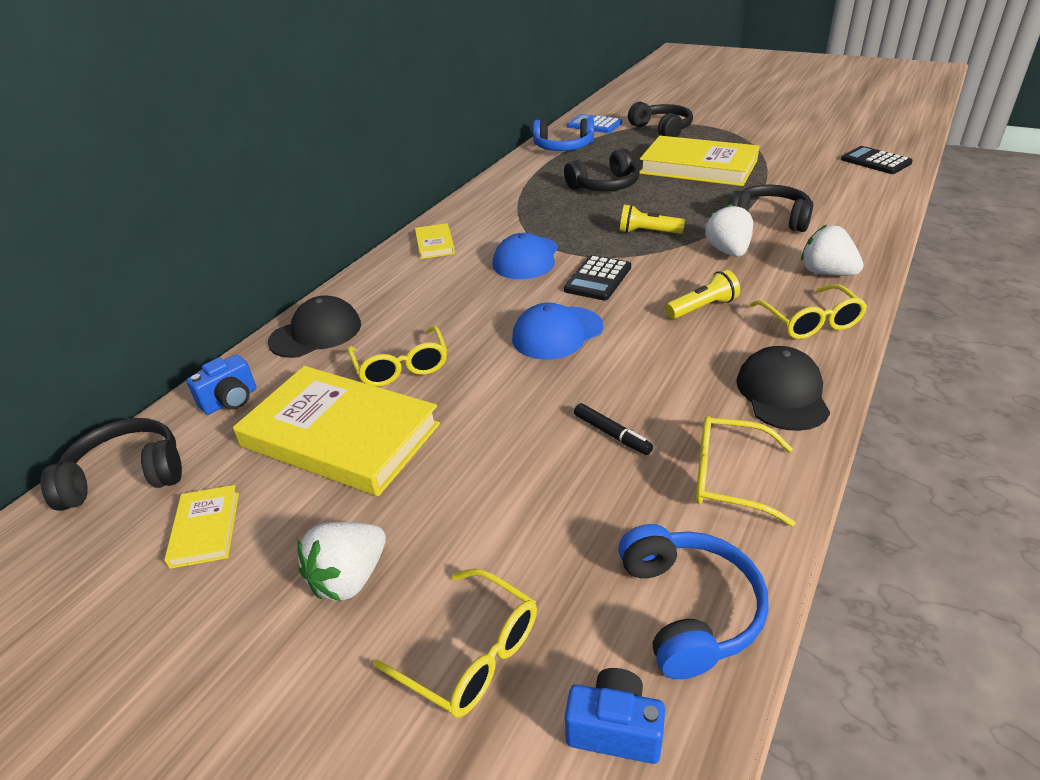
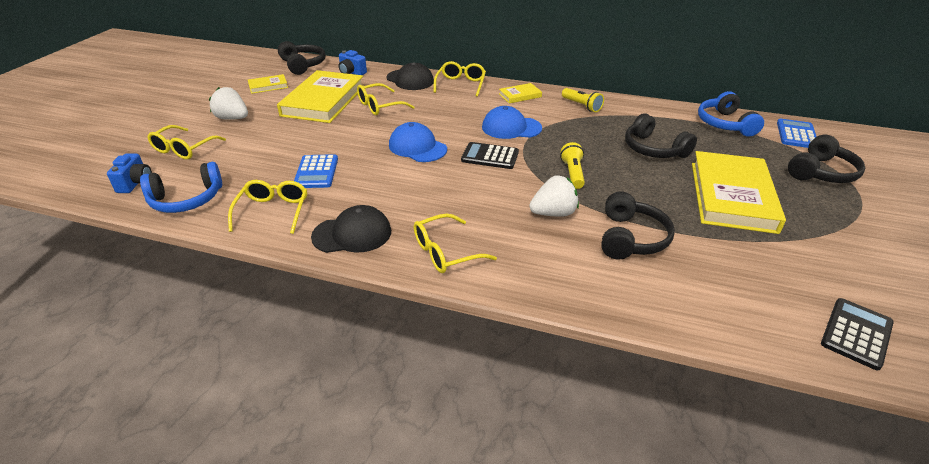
camera: 75 degrees right, 0 degrees up
(368, 286) = (461, 84): none -> yellow glasses
(612, 434) = (316, 172): black marker -> blue calculator
(702, 307) = (459, 201): yellow flashlight -> yellow flashlight (582, 106)
(826, 273) = (531, 267): white strawberry -> none

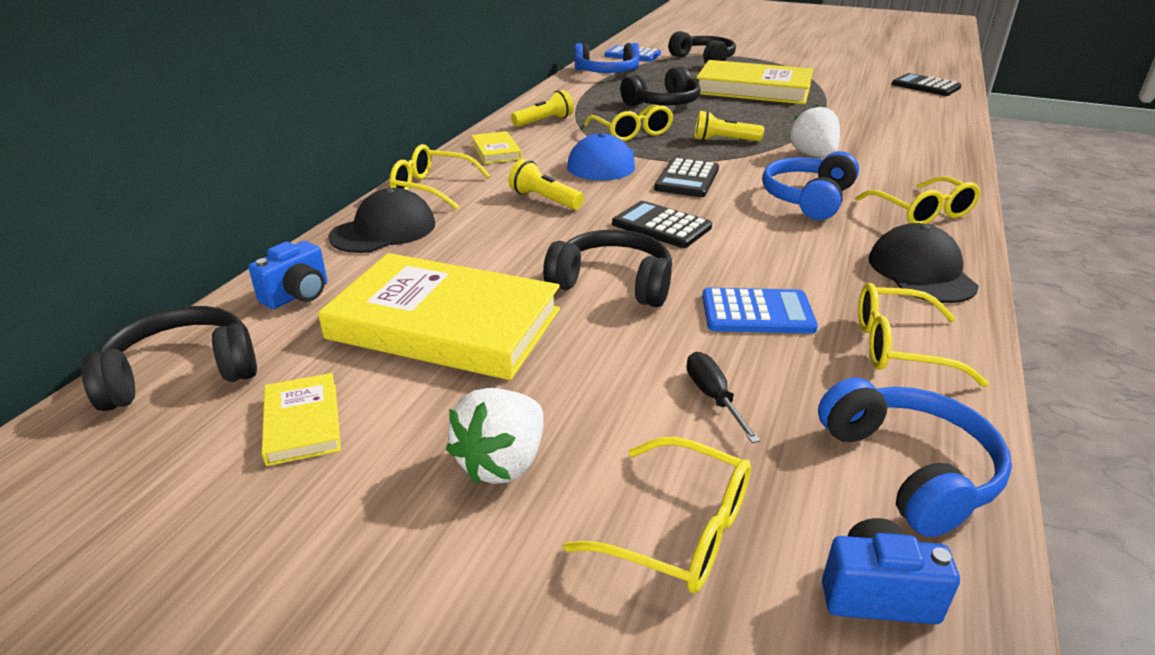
camera: 85 degrees left, 5 degrees down
(252, 157) = (713, 397): none -> black screwdriver
(379, 106) = (496, 259): yellow glasses -> yellow glasses (632, 132)
(417, 147) = (661, 226): blue cap -> black calculator
(450, 113) = (544, 199): none -> yellow flashlight
(464, 202) = (808, 199): none -> blue headphones
(631, 238) = (843, 130): black headphones -> black headphones (613, 283)

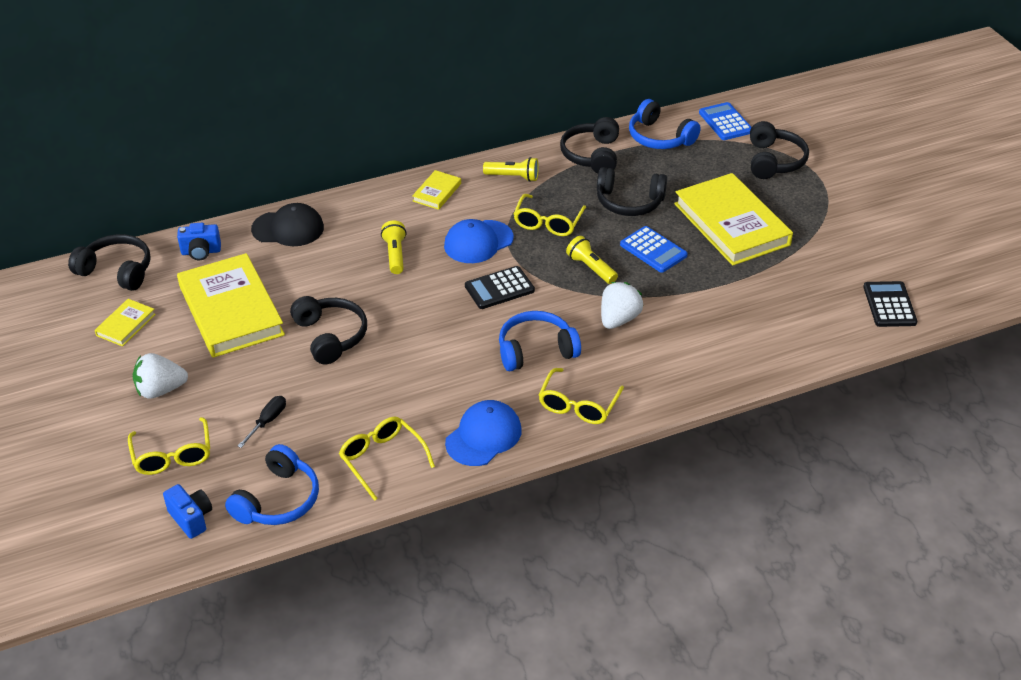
camera: 45 degrees right, 10 degrees up
(431, 188) = (355, 207): yellow glasses -> none
(579, 93) = (591, 155): none -> black headphones
(661, 226) = (418, 315): black calculator -> none
(757, 313) = (360, 398): blue calculator -> blue calculator (653, 250)
(921, 272) = (483, 436): black cap -> blue cap

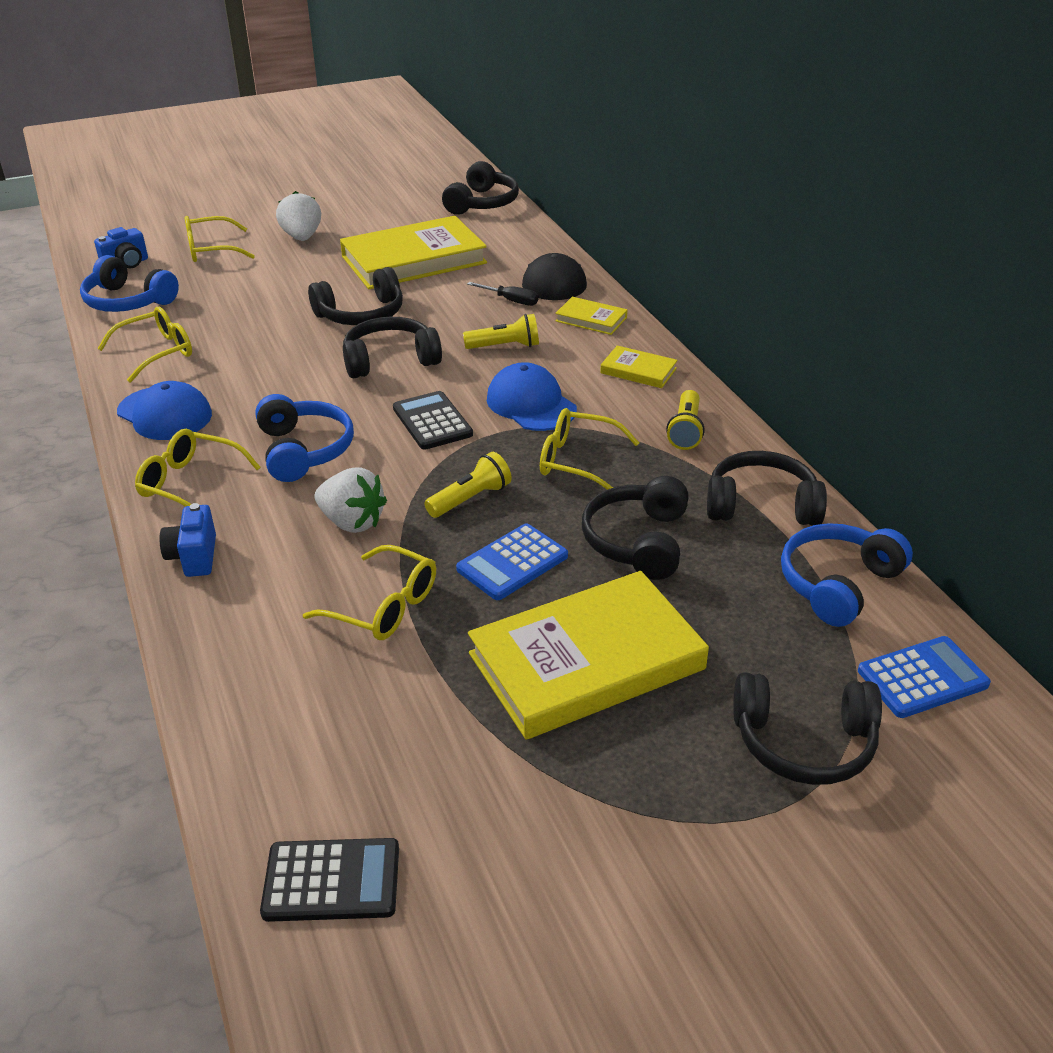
camera: 90 degrees right, 5 degrees down
(126, 325) = (399, 214): yellow book -> yellow book (591, 319)
(201, 252) = (511, 238): blue camera -> blue camera (194, 557)
(267, 421) = (239, 289): black screwdriver -> black screwdriver (511, 301)
(410, 314) = (390, 360): none -> black headphones
(698, 300) = (384, 607): none -> yellow glasses

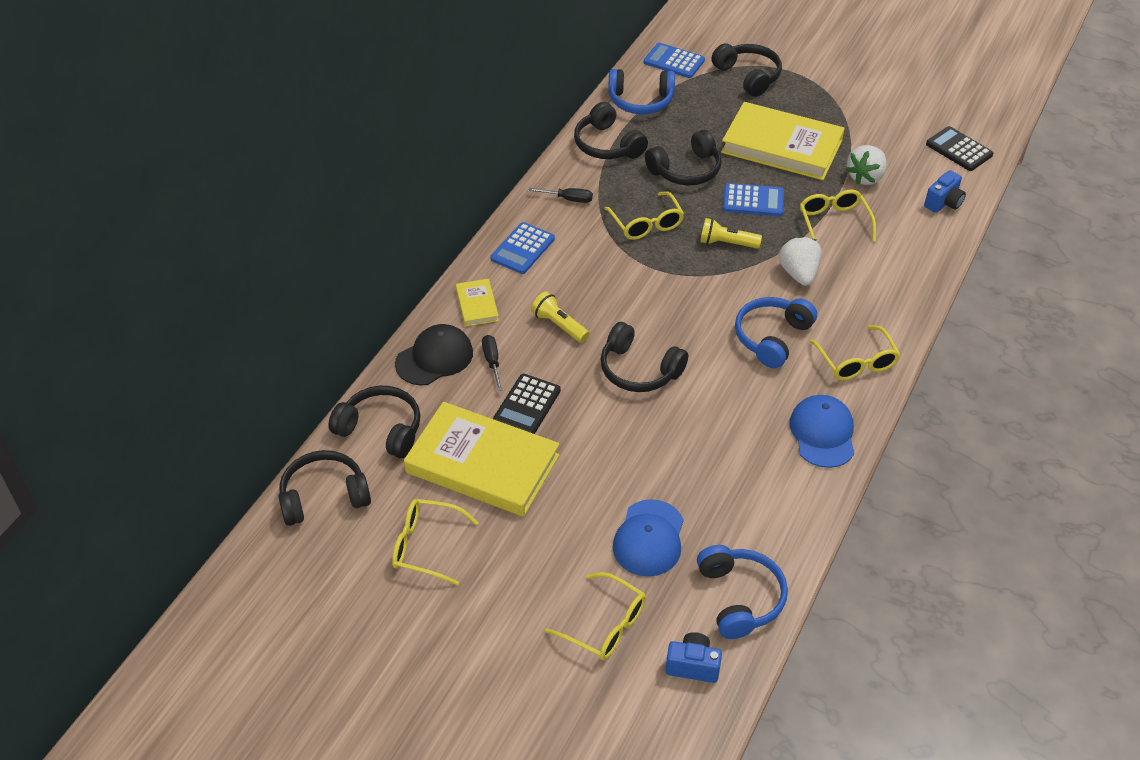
camera: 130 degrees left, 10 degrees up
(157, 352) = (774, 505): yellow glasses -> yellow glasses (425, 546)
(194, 557) = (896, 311): blue camera -> blue camera (943, 203)
(302, 237) = (516, 577): white strawberry -> white strawberry (865, 177)
(361, 314) = (599, 430): black headphones -> black headphones (381, 429)
(432, 421) = (680, 303): black calculator -> black calculator (527, 405)
(531, 404) = (613, 273): blue cap -> blue cap (649, 538)
(638, 371) = (522, 249): yellow book -> blue calculator
(685, 431) = (568, 199): yellow flashlight -> black screwdriver

